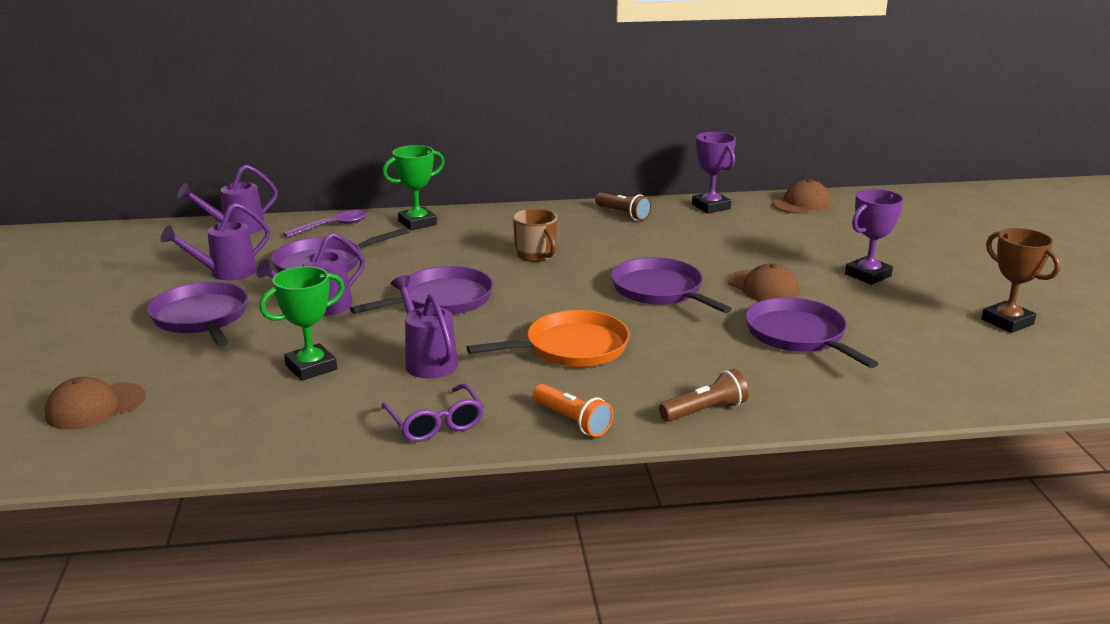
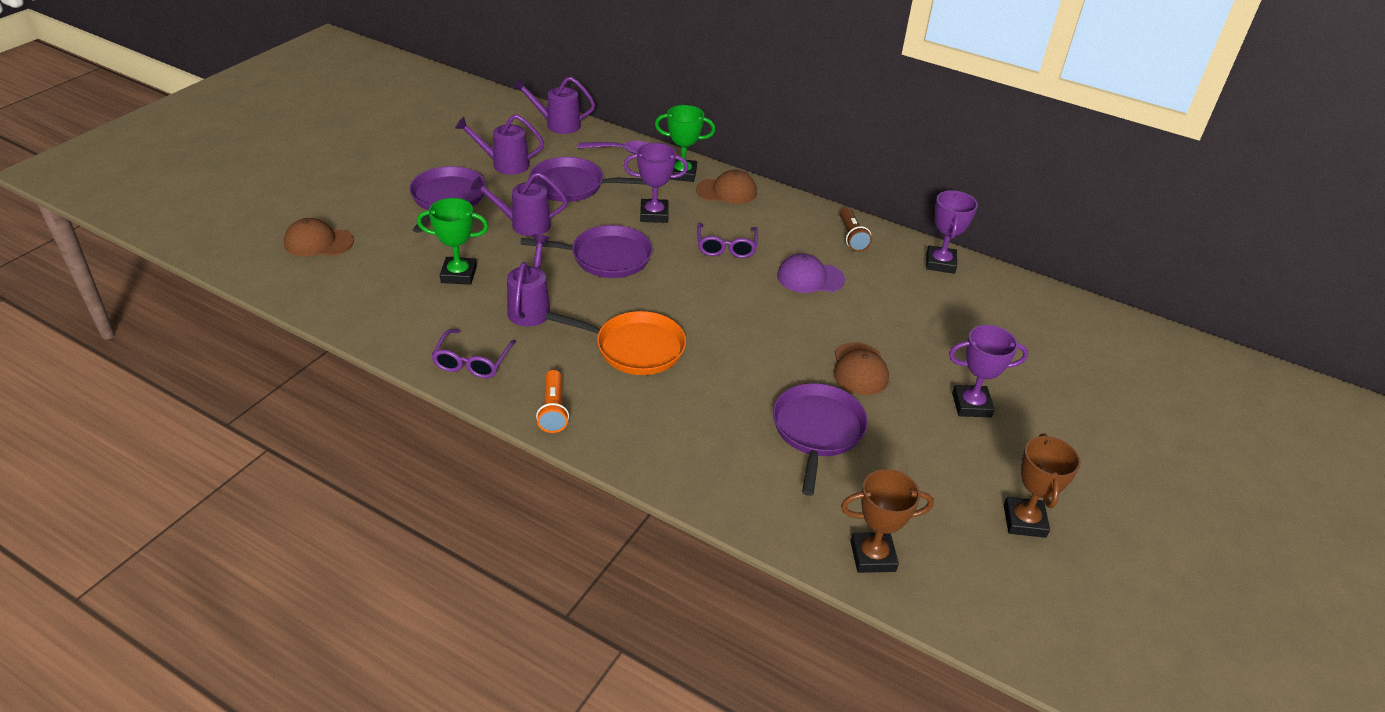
camera: 35 degrees right, 15 degrees up
(437, 257) = (654, 214): none -> purple trophy
(536, 255) = (726, 247): brown mug -> purple glasses
(634, 249) = (810, 278): none -> purple cap
(660, 290) = (771, 329): purple pan -> none
(705, 410) = (649, 454): brown flashlight -> none
(802, 203) = (1032, 298): brown cap -> brown cap (727, 191)
(962, 389) = (872, 556): none -> brown trophy

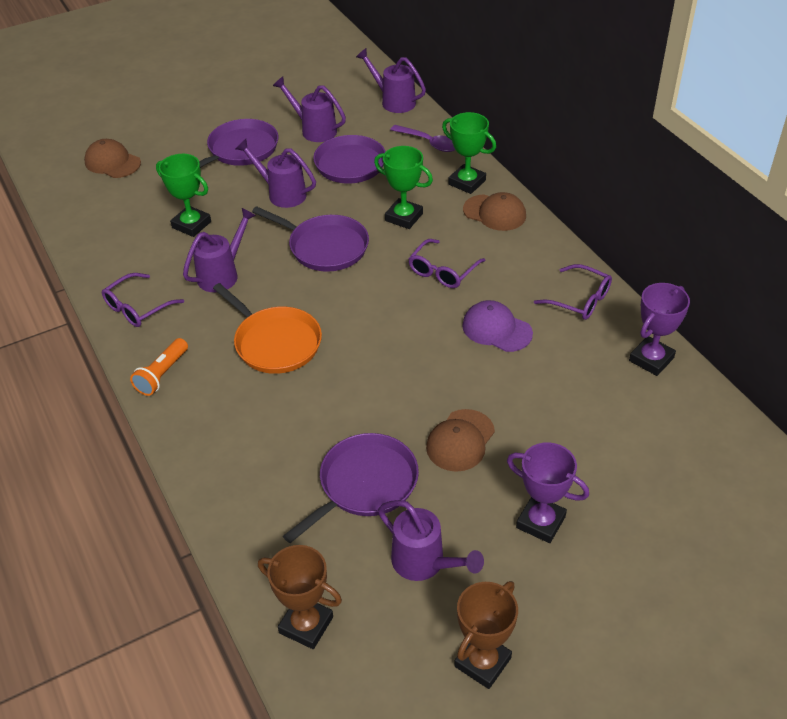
camera: 35 degrees right, 5 degrees up
(654, 214) = (404, 217): purple trophy -> green trophy
(852, 237) = (580, 300): brown flashlight -> purple glasses
(917, 469) = (424, 563): none -> purple watering can

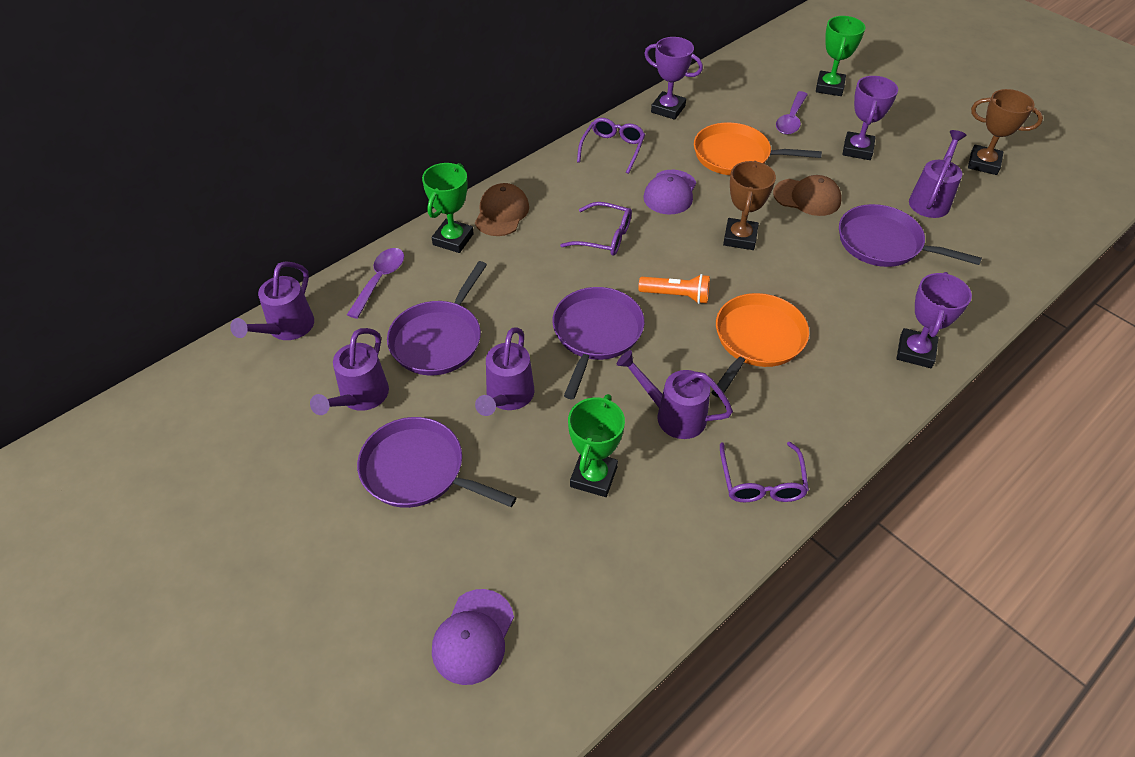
camera: 105 degrees left, 5 degrees up
(112, 162) = (473, 636): brown cap -> purple cap
(137, 308) = (761, 482): purple glasses -> purple glasses turned 60 degrees clockwise
(162, 374) = (845, 421): orange flashlight -> orange flashlight (676, 295)
(210, 453) = (915, 352): none -> purple trophy
(306, 625) = (1024, 250): brown trophy -> brown trophy (740, 238)
(404, 217) = (526, 279): green trophy -> green trophy (829, 87)
(549, 397) = (735, 156): none -> orange pan
(615, 472) = (791, 119): none -> purple spoon

